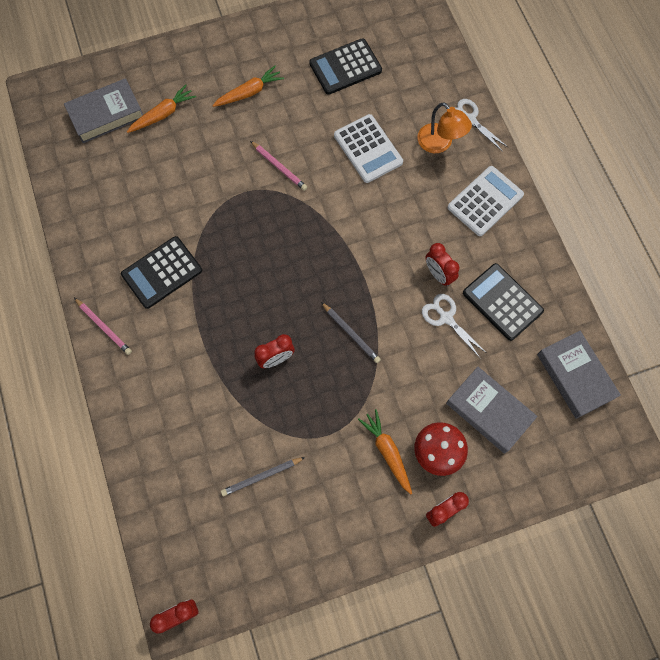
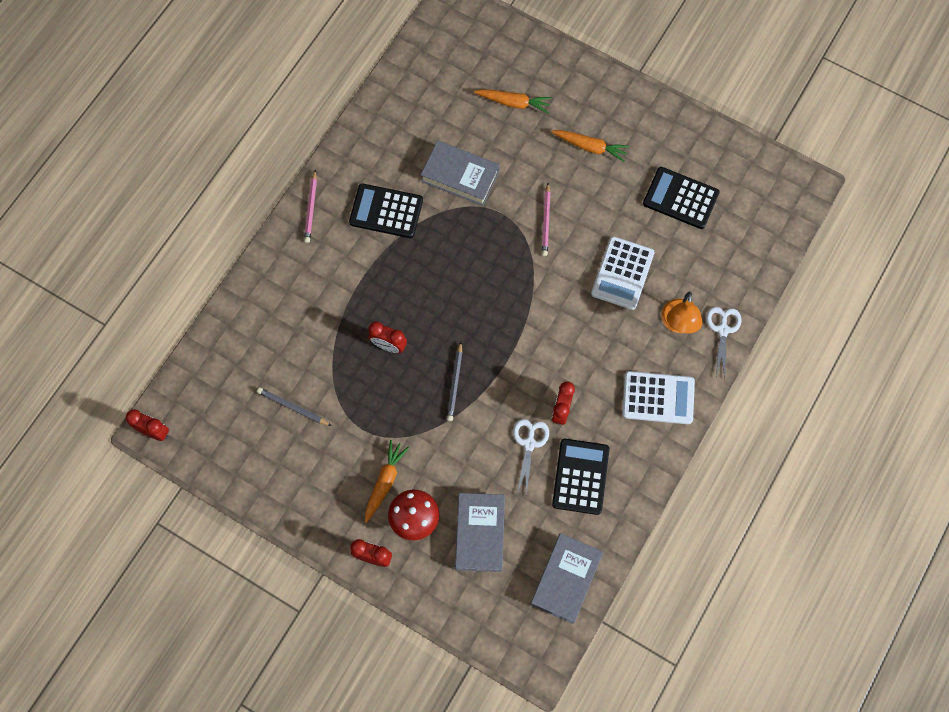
camera: 50 degrees right, 0 degrees up
(106, 114) = (476, 64): grey book -> grey book (460, 176)

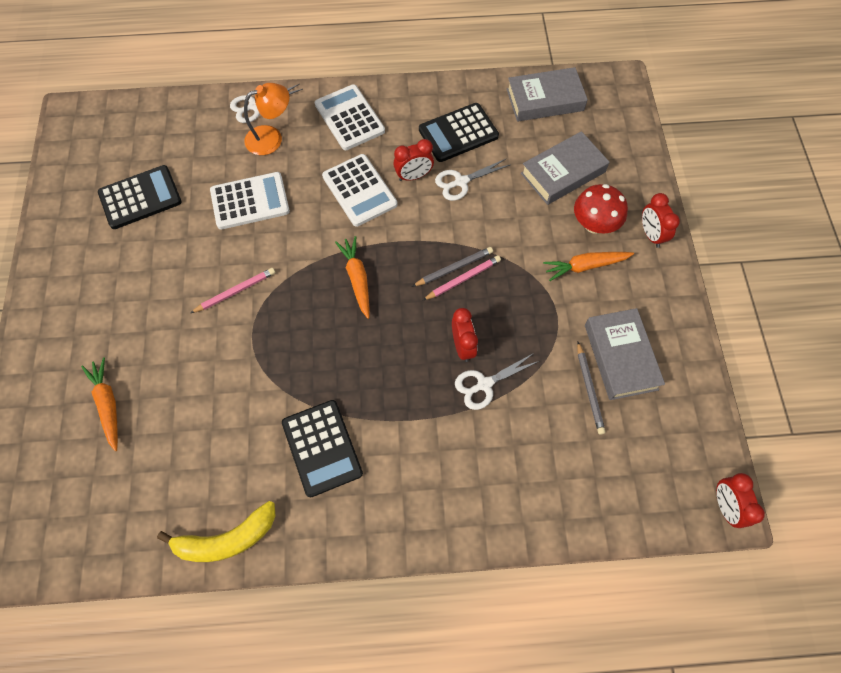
camera: 125 degrees left, 5 degrees down
(311, 208) = (371, 531): pink pencil -> pink pencil (463, 279)
(350, 340) = (484, 384): none -> white scissors
(371, 127) = (227, 539): none -> yellow banana
(460, 176) = (232, 401): grey book -> grey book (620, 357)
(576, 359) = (359, 190): none -> white calculator
(590, 147) = (124, 301): orange carrot -> orange carrot (357, 279)
(680, 198) = (140, 197): black calculator -> black calculator turned 105 degrees counterclockwise

